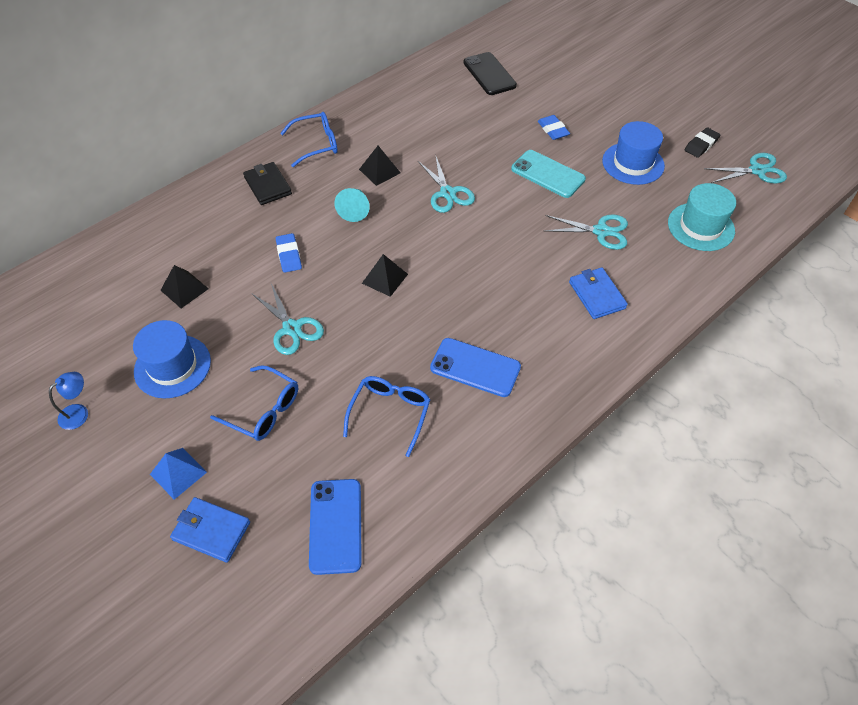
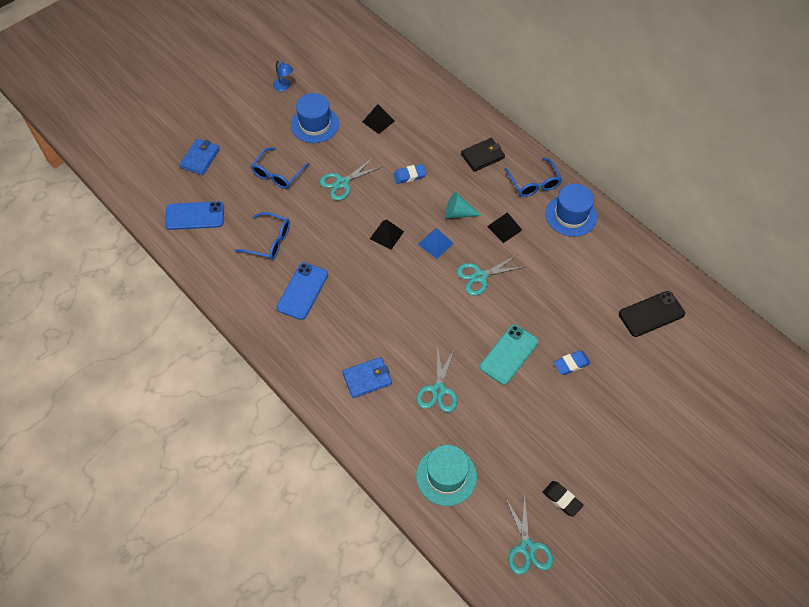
camera: 90 degrees right, 5 degrees up
(178, 473) = (238, 138): blue pyramid -> blue pyramid (435, 243)
(633, 163) = (529, 429): blue hat -> blue hat (571, 215)

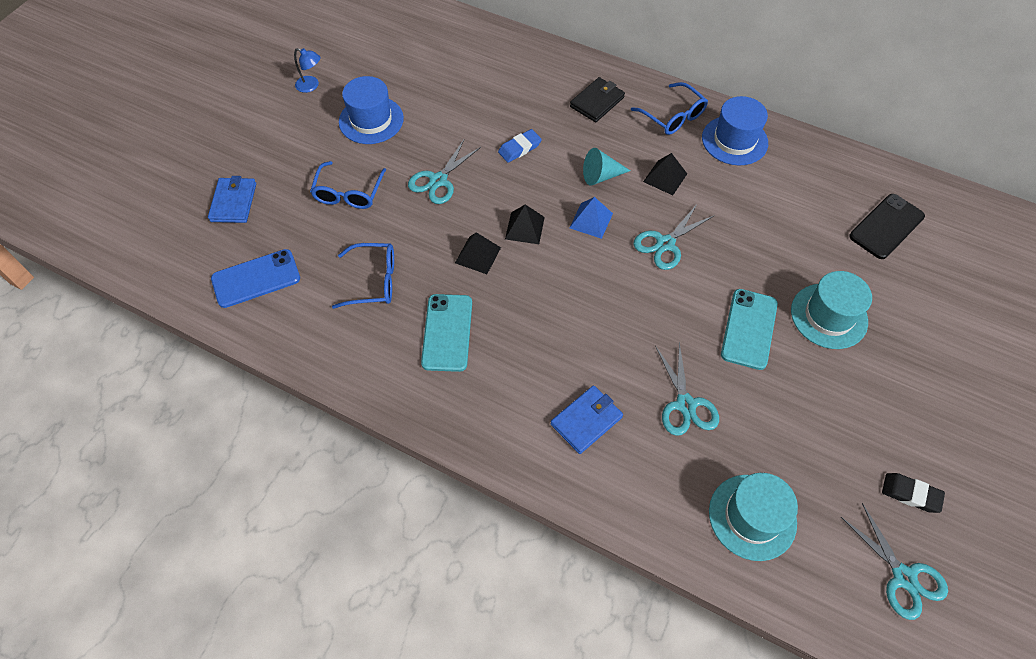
camera: 20 degrees left, 0 degrees up
(302, 291) = (447, 332): blue phone -> turquoise phone
(378, 121) = (450, 95): black pyramid -> black pyramid (478, 255)
(571, 364) = (829, 316): blue eraser -> turquoise hat

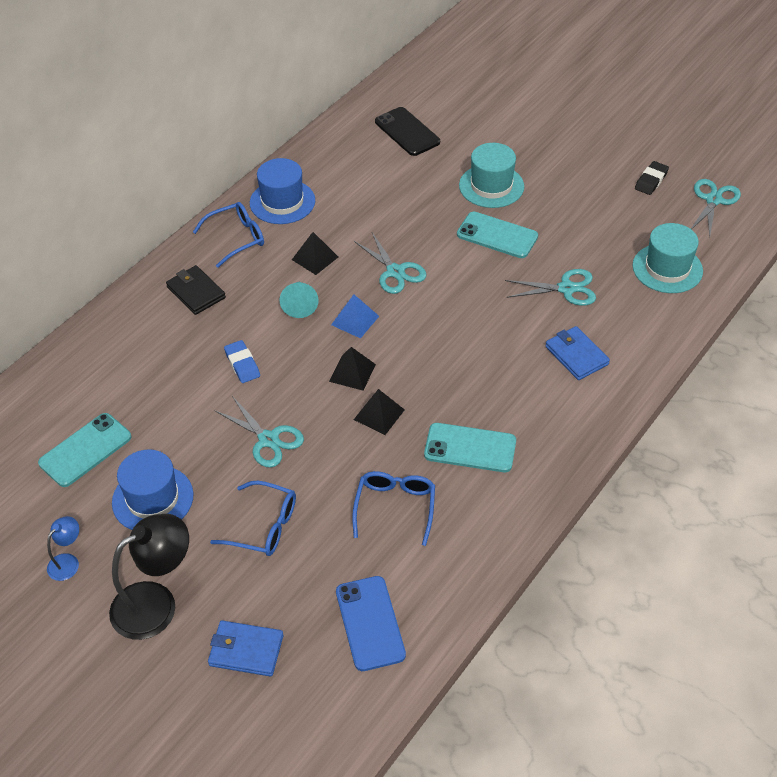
camera: 80 degrees left, 10 degrees down
(276, 142) = (156, 603): none -> black lamp
(414, 72) = (85, 450): none -> turquoise phone
(903, 577) = (713, 200): turquoise scissors -> turquoise scissors turned 45 degrees counterclockwise

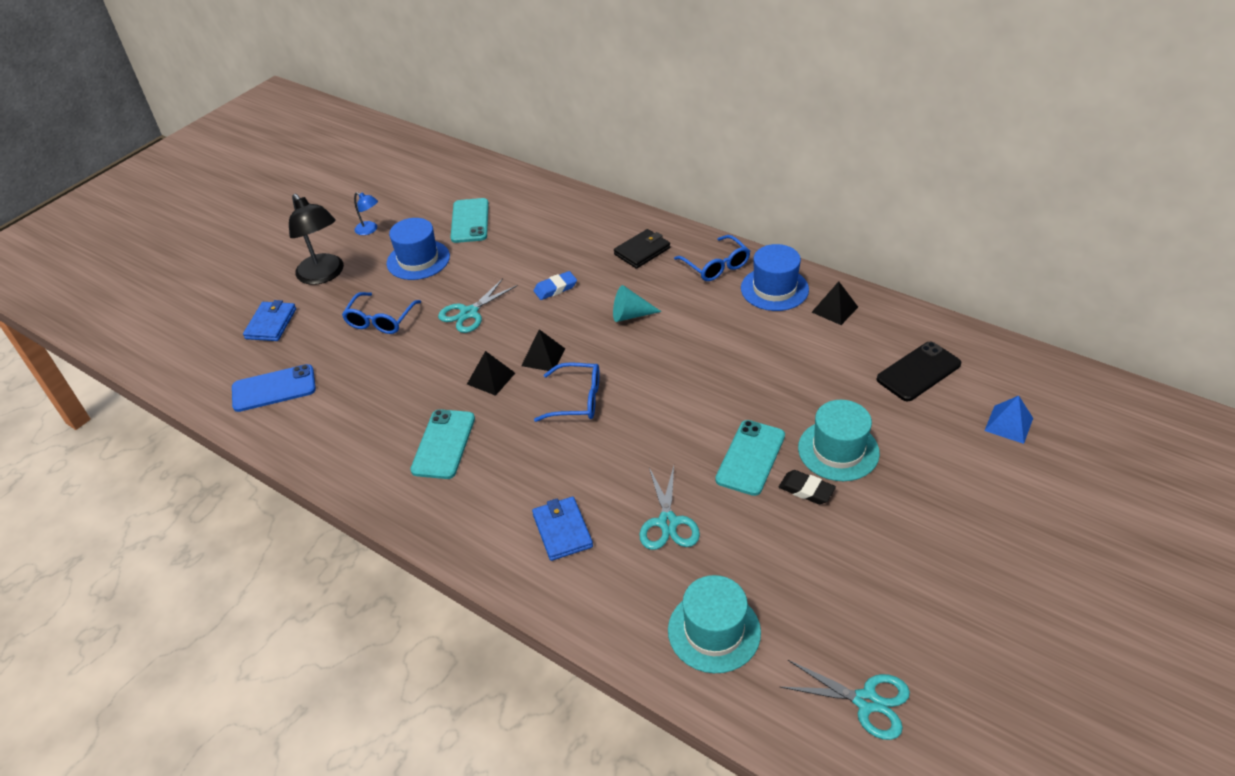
camera: 90 degrees right, 5 degrees down
(85, 450) = (470, 221): turquoise phone -> turquoise phone turned 45 degrees clockwise
(315, 258) = (695, 319): black pyramid -> black pyramid (834, 309)
(355, 320) = (611, 353): blue pyramid -> blue pyramid (1008, 424)
(395, 272) = (681, 377): turquoise scissors -> none
(395, 507) = (384, 396): blue glasses -> blue glasses (577, 400)
(576, 355) = (562, 530): blue wallet -> blue wallet turned 75 degrees counterclockwise
(651, 181) = (891, 622): black eraser -> black eraser (806, 490)

